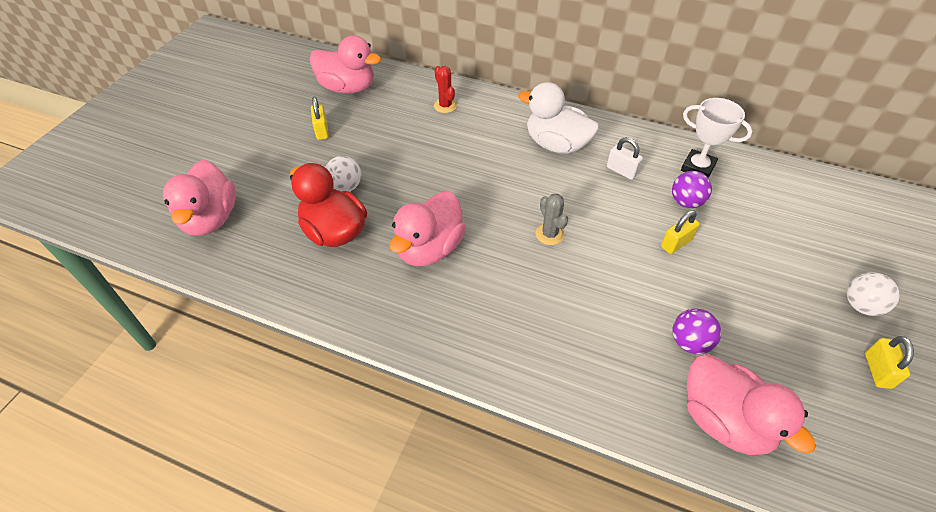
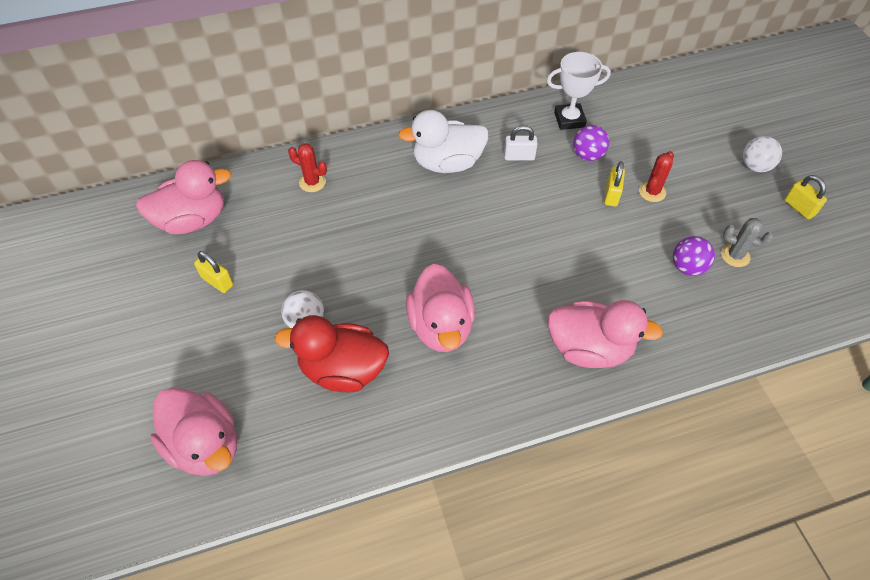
camera: 40 degrees left, 5 degrees up
(549, 234) = (519, 248): grey cactus -> grey cactus (735, 255)
(719, 263) = (652, 192): none -> red cactus
(724, 420) = (753, 308): pink duck -> pink duck (589, 348)

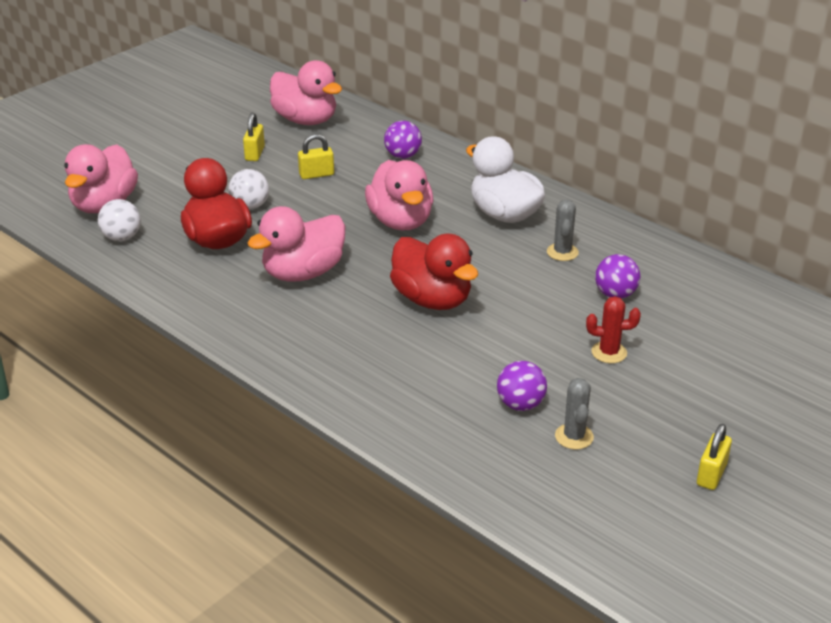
camera: 60 degrees right, 20 degrees down
(312, 182) = (403, 156): red cactus -> purple ball
(519, 156) = (562, 252): white padlock -> grey cactus
(532, 258) = (432, 299): none -> red duck
(569, 120) = (656, 268): white trophy -> none
(589, 348) = (351, 365): pink duck -> pink duck (400, 221)
(611, 195) = (573, 326): yellow padlock -> yellow padlock (316, 174)
(755, 166) = (744, 422): white ball -> white ball (122, 237)

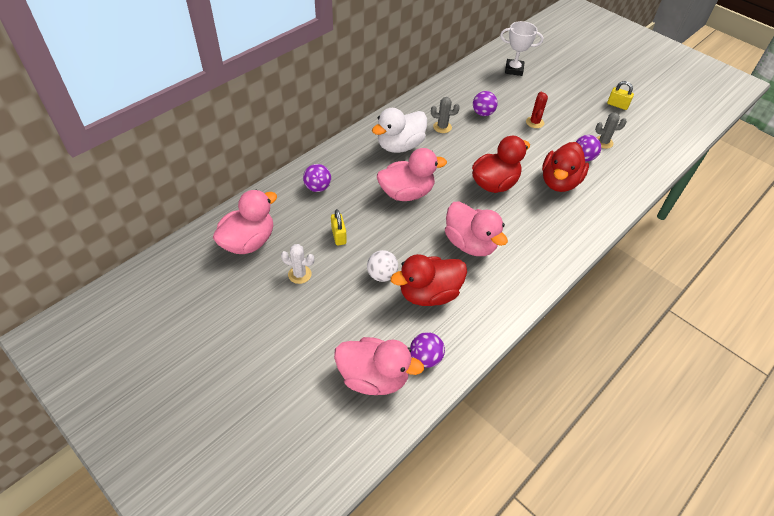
camera: 90 degrees left, 15 degrees up
(122, 237) = (425, 358): white ball -> purple ball
(255, 153) = (299, 274): yellow padlock -> white cactus
(447, 369) = (559, 182): none -> red duck
(774, 337) = (514, 70): none -> white trophy

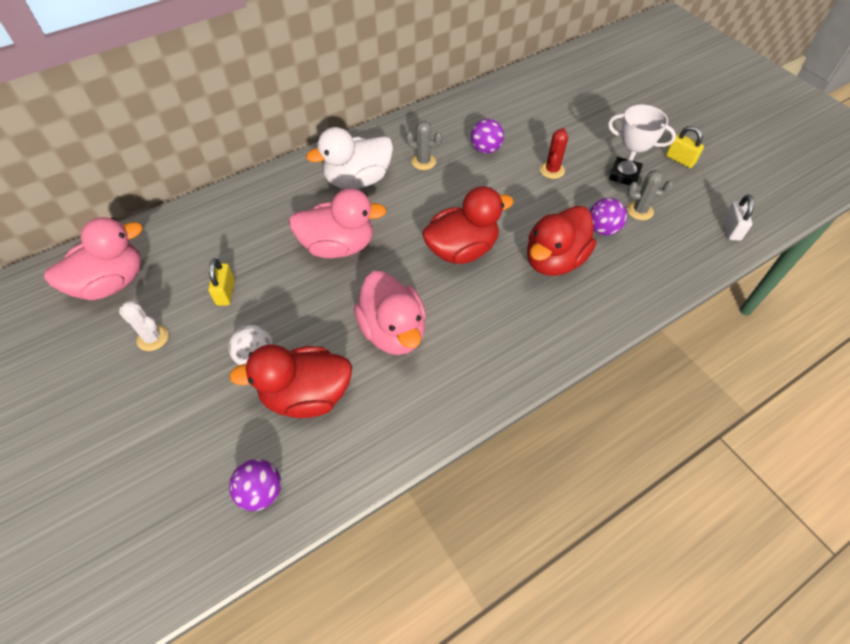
camera: 15 degrees right, 5 degrees up
(318, 187) = (229, 222): purple ball -> none
(373, 377) = (179, 507): pink duck -> none
(514, 70) = (551, 95): white trophy -> white trophy (624, 175)
(666, 147) = (731, 229): none -> white padlock

